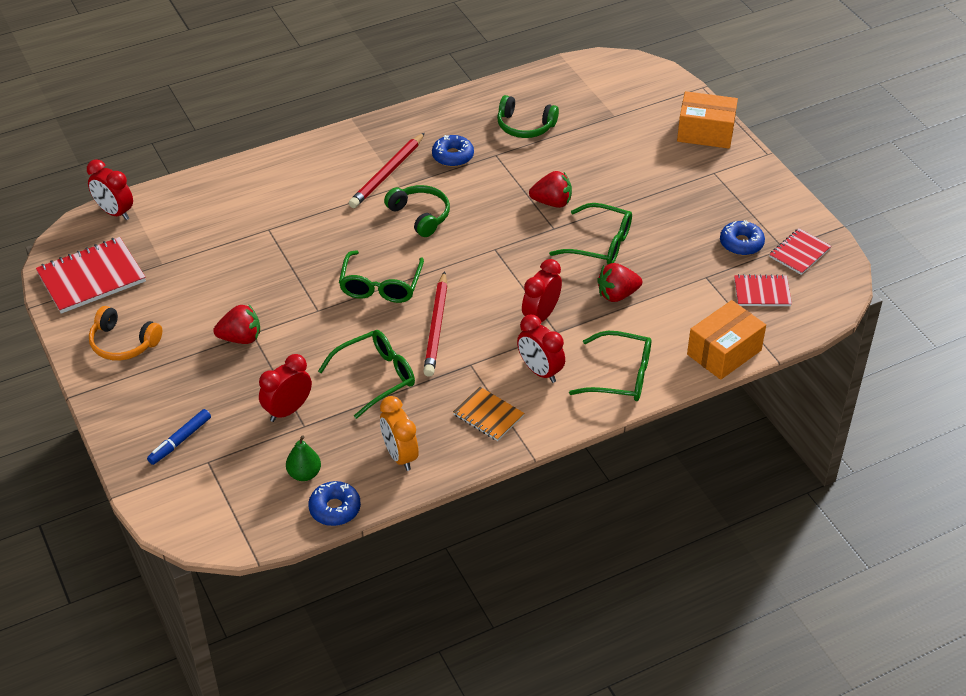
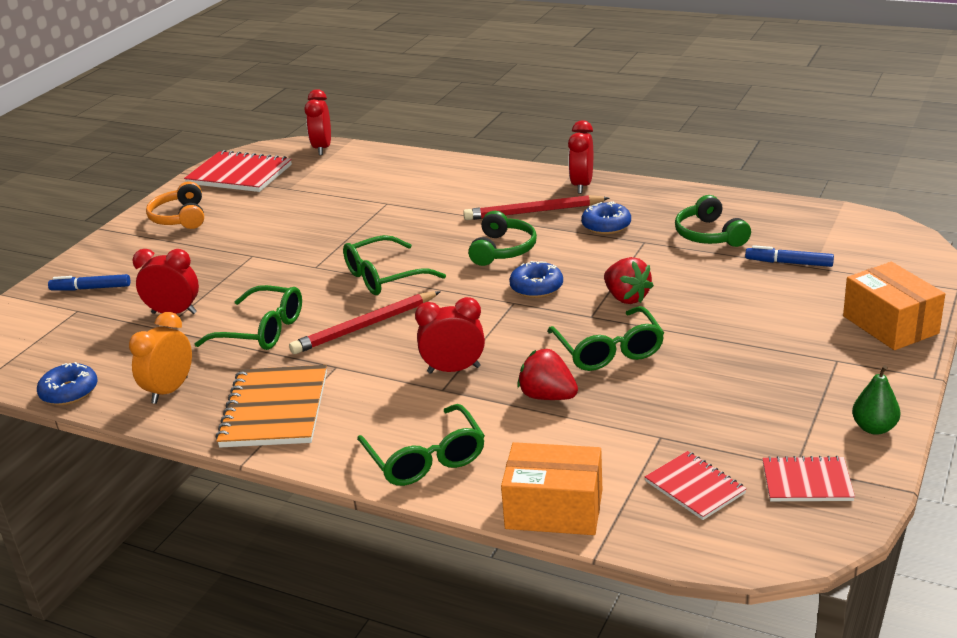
camera: 55 degrees right, 15 degrees down
(241, 338) = (240, 254): red strawberry -> none
(304, 474) = (101, 357): green pear -> green pear (874, 428)
(488, 415) = (275, 409): orange notebook -> orange notebook, size x1.71
(540, 371) = (372, 407): red clock -> red clock (582, 185)
(598, 120) = (789, 263): none -> blue marker
(741, 243) = (753, 433): blue donut -> blue donut (536, 287)

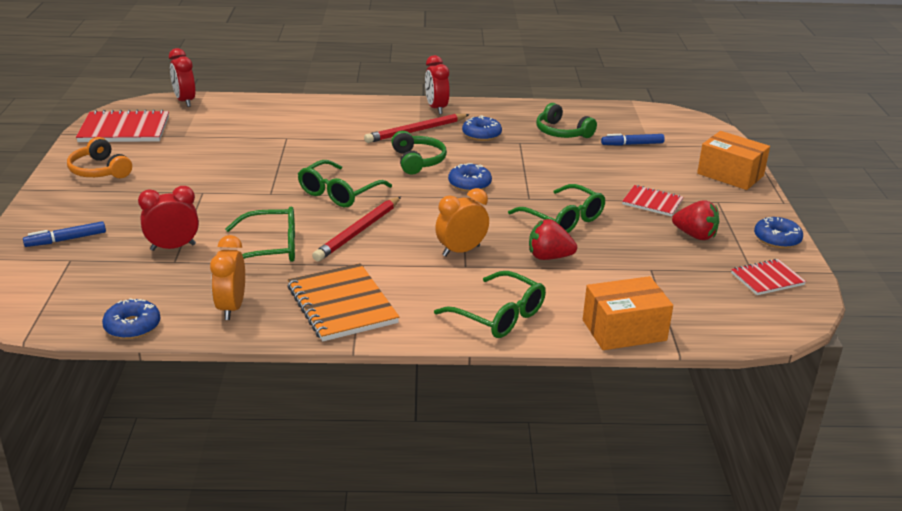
camera: 30 degrees left, 0 degrees up
(454, 369) = (461, 251): red clock -> orange clock
(626, 298) = (543, 182): red strawberry -> red strawberry (695, 235)
(694, 487) = (702, 297): red notebook -> red notebook (652, 202)
(874, 428) = (777, 239): green pear -> blue donut

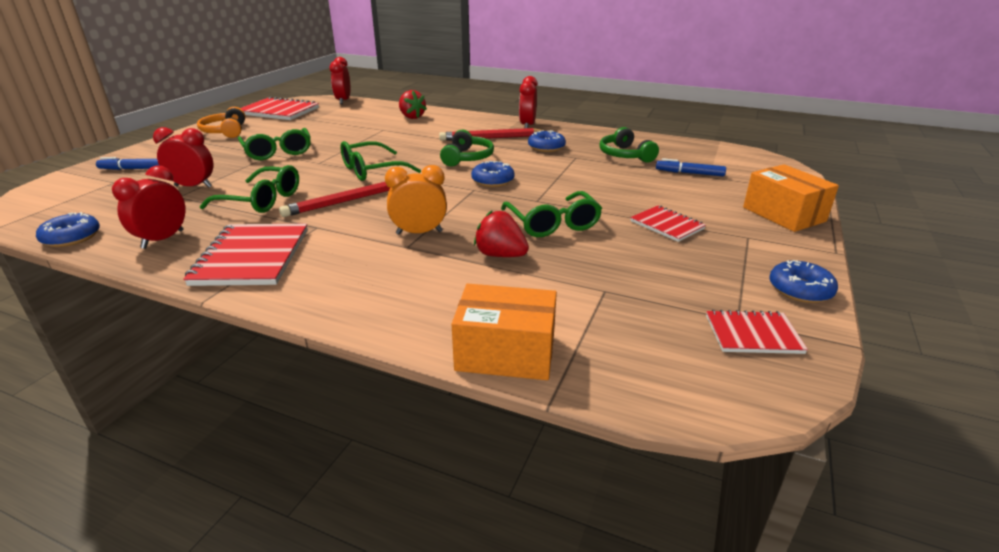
camera: 25 degrees right, 0 degrees up
(231, 308) = (163, 239): orange clock -> red clock
(342, 305) = (252, 257): orange notebook -> red notebook
(499, 316) = (383, 301): green glasses -> green glasses (278, 152)
(695, 235) = (691, 266): red strawberry -> red strawberry (411, 117)

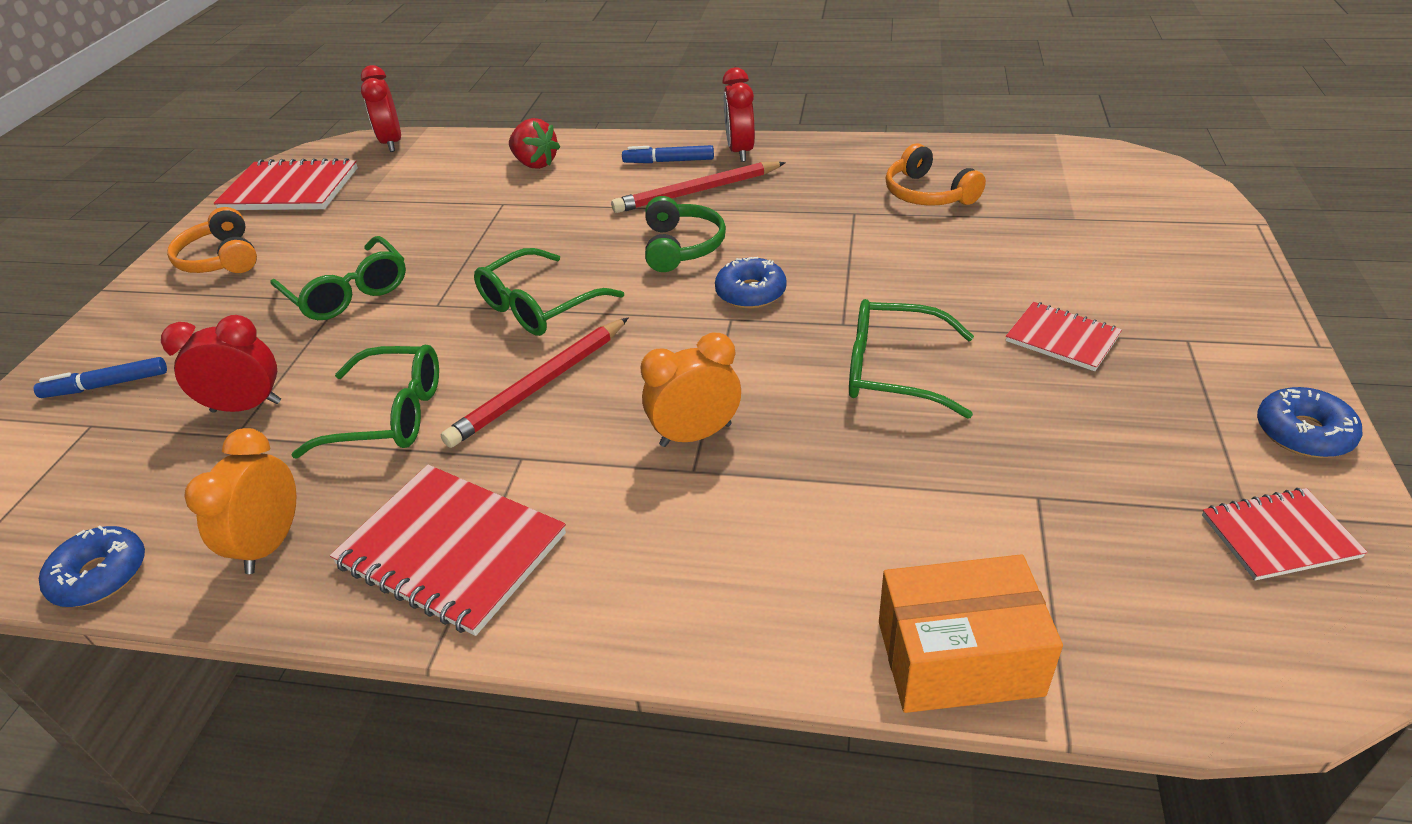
camera: 10 degrees left, 10 degrees up
(163, 239) = (271, 544): red clock -> orange clock
(252, 257) = (452, 549): red notebook -> red notebook turned 45 degrees counterclockwise
(500, 255) = (848, 457): red strawberry -> none
(546, 147) = (796, 198): blue donut -> none
(553, 224) = (893, 371): green glasses -> green glasses turned 135 degrees clockwise
(625, 155) = (927, 194): green headphones -> orange headphones
(689, 173) = (1043, 217): blue marker -> blue marker (668, 161)
(783, 214) = (1216, 281): orange box -> none

